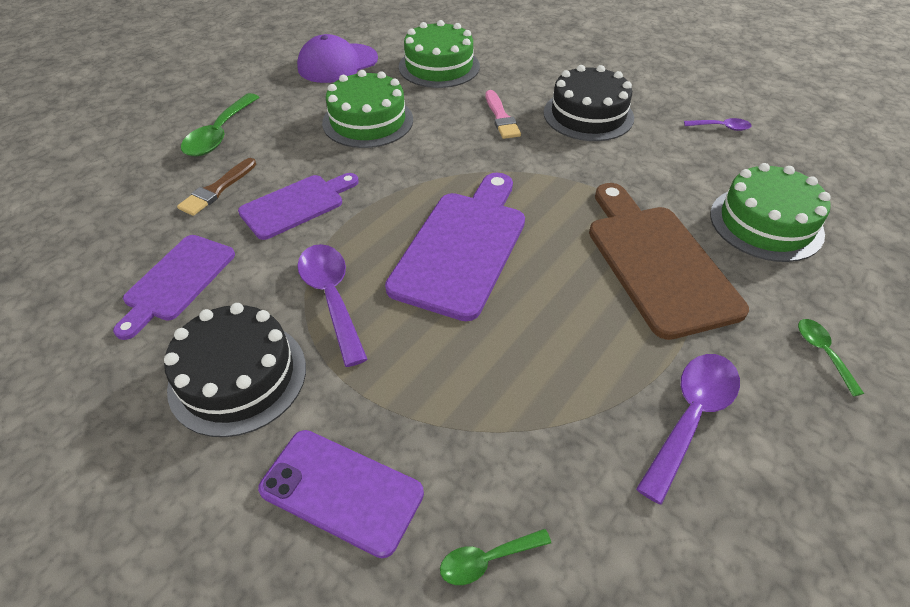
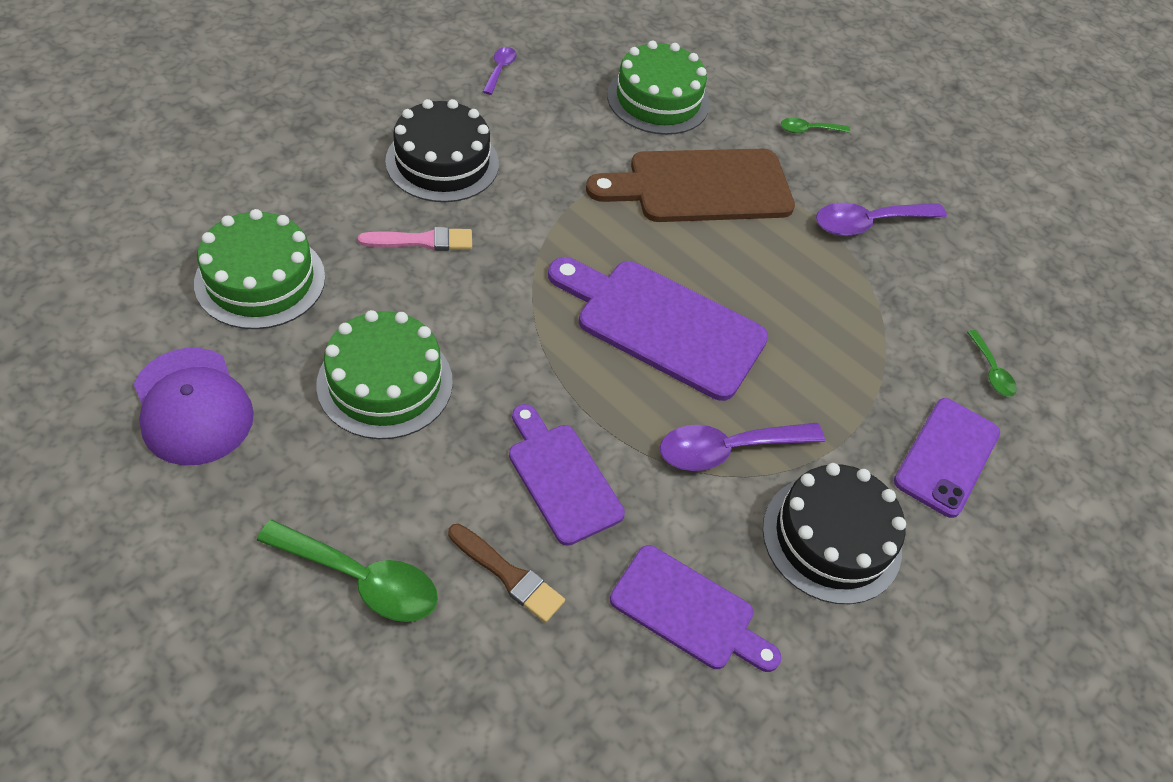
camera: 90 degrees left, 5 degrees up
(691, 417) = (868, 223): purple spoon -> purple spoon turned 60 degrees counterclockwise

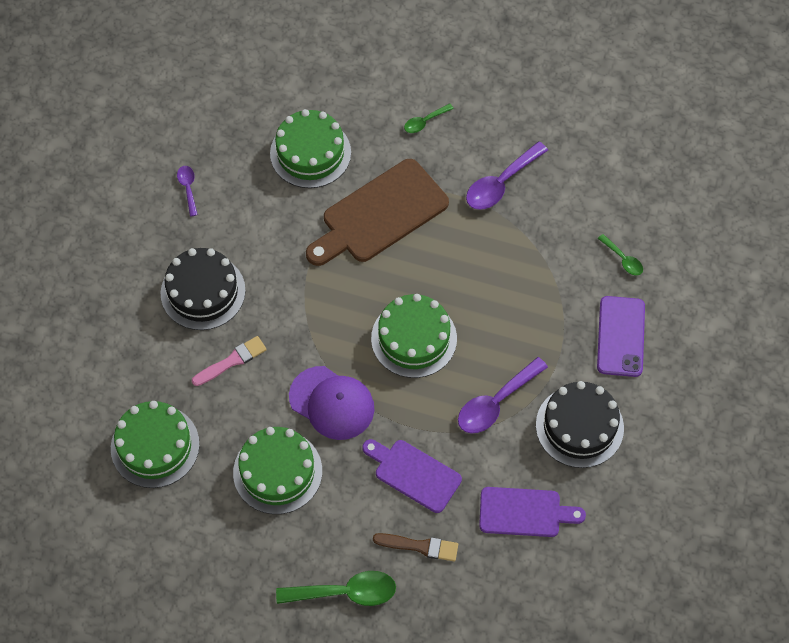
camera: 20 degrees left, 10 degrees up
(192, 406) = (181, 549): purple cap -> purple cap (332, 403)
(662, 325) = (414, 338): purple cutting board -> green cake

